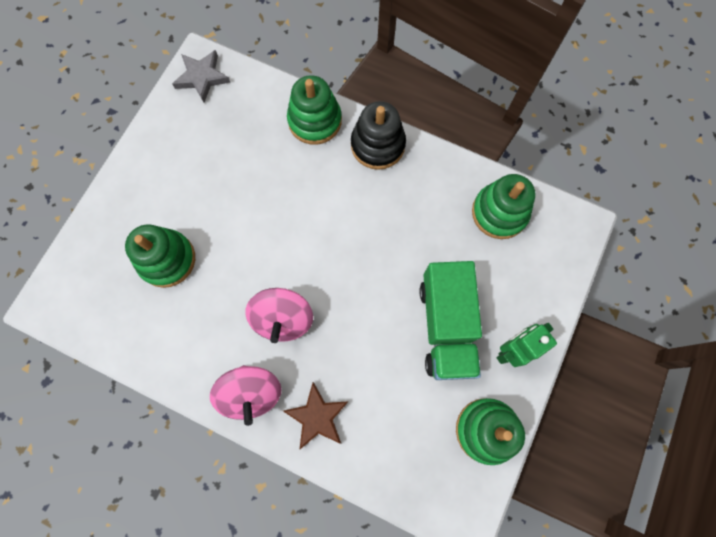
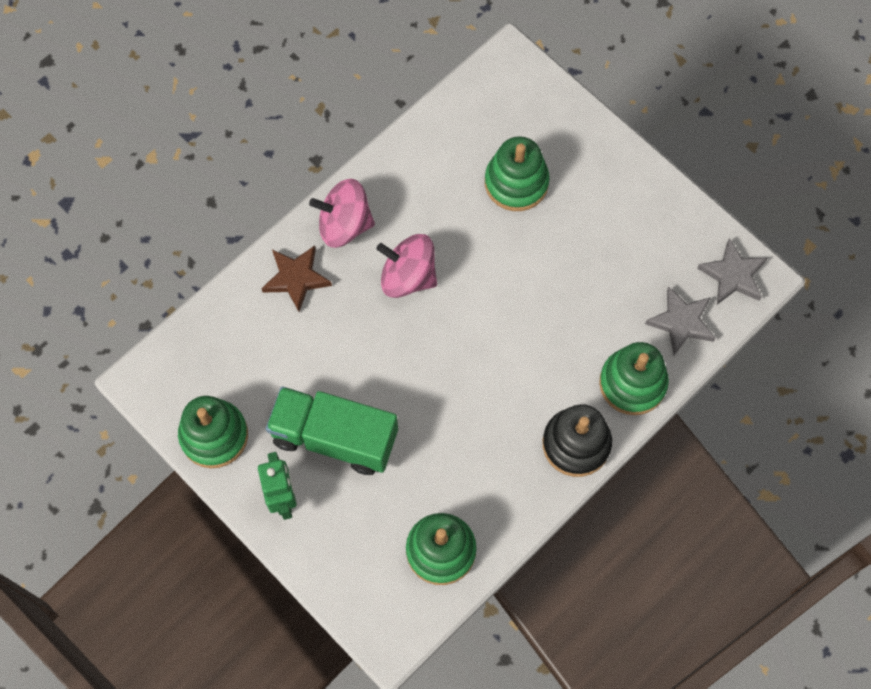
camera: 110 degrees right, 5 degrees down
(253, 101) = (681, 322): none -> grey star

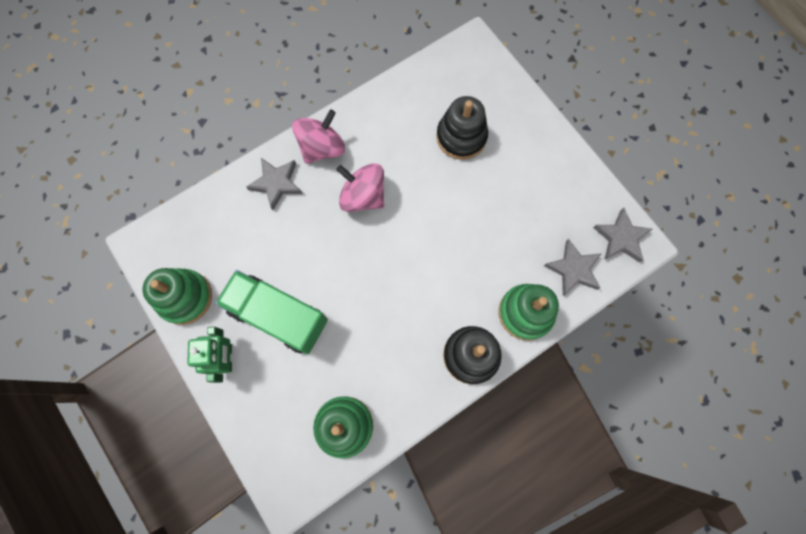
camera: 10 degrees right, 5 degrees up
(296, 278) = (276, 183): brown star -> grey star
(344, 225) = (322, 148): pink spinning top -> pink spinning top turned 120 degrees clockwise
(516, 183) = (461, 137): green stacking toy -> black stacking toy

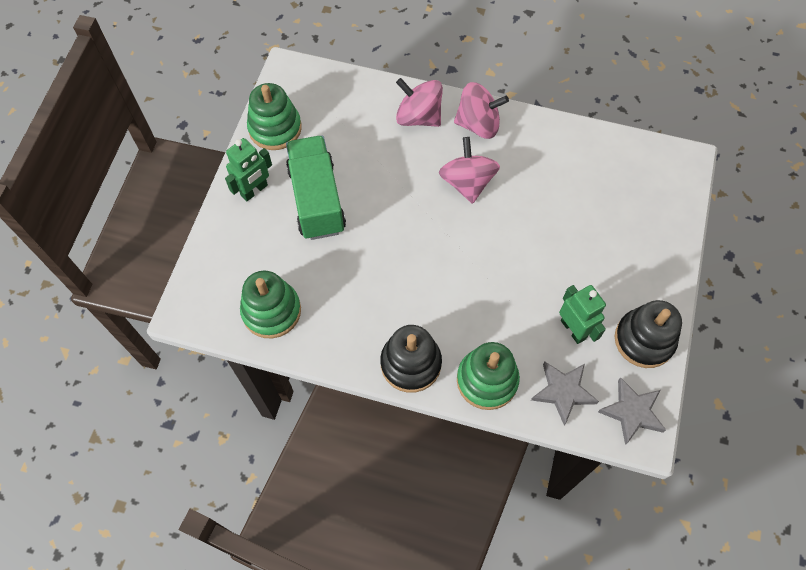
camera: 50 degrees right, 10 degrees down
(276, 183) = (418, 117): grey star -> pink spinning top
(461, 137) = (591, 214): black stacking toy -> black stacking toy (644, 340)
(535, 223) = (573, 329): none -> green robot

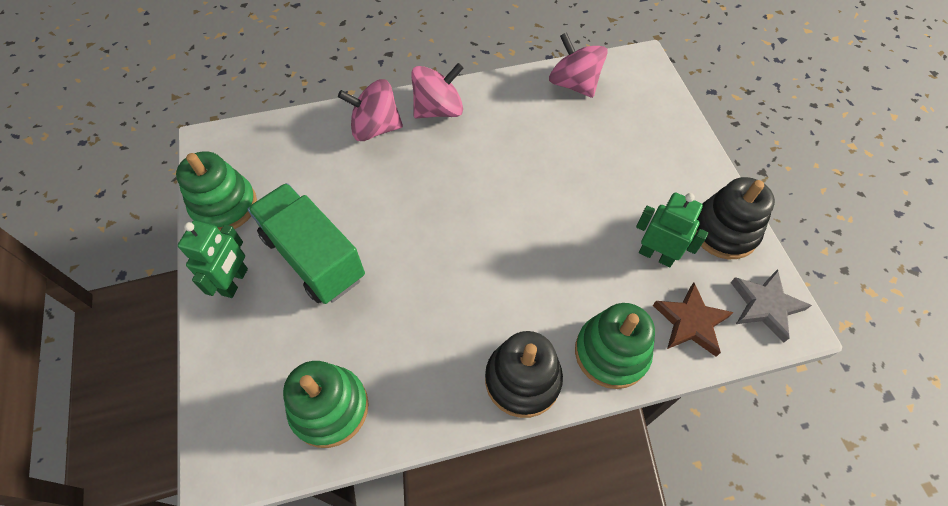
camera: 30 degrees left, 5 degrees down
(467, 182) = (462, 167): pink spinning top -> pink spinning top (574, 84)
(563, 392) = (691, 322): grey star -> brown star

